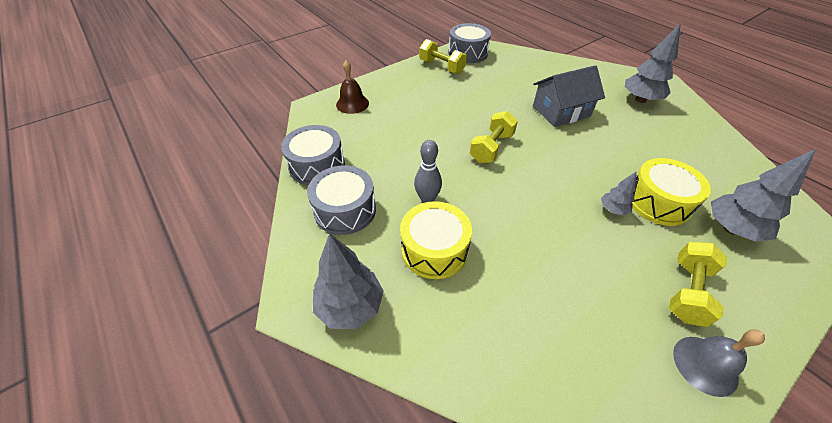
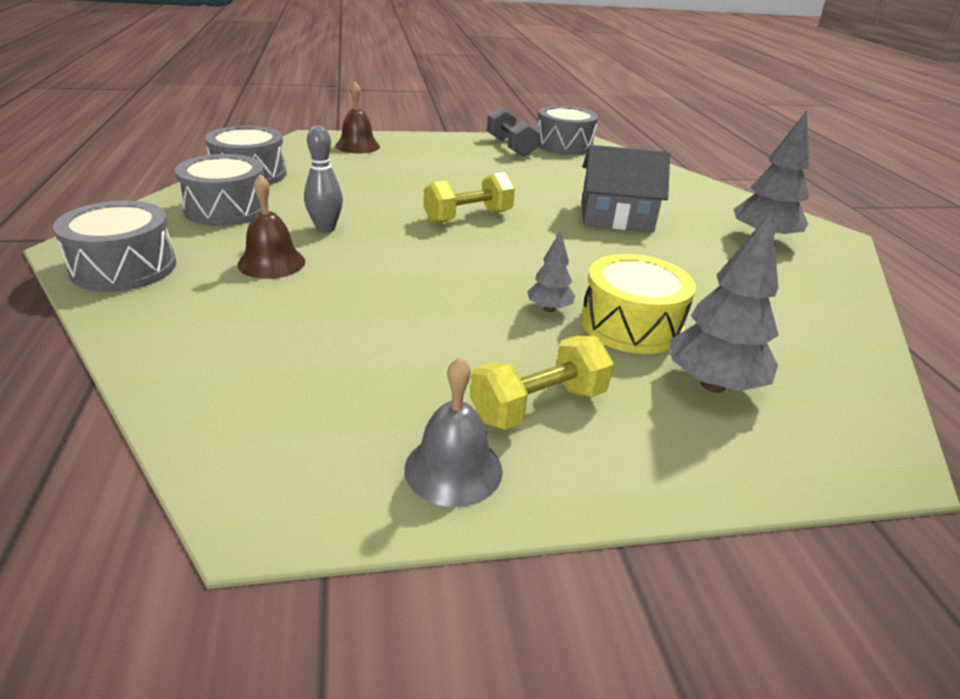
camera: 25 degrees right, 15 degrees down
(350, 306) = (124, 267): grey tree -> grey drum
(434, 249) = (271, 263): yellow drum -> brown bell
(442, 67) = (510, 147): yellow dumbbell -> grey dumbbell

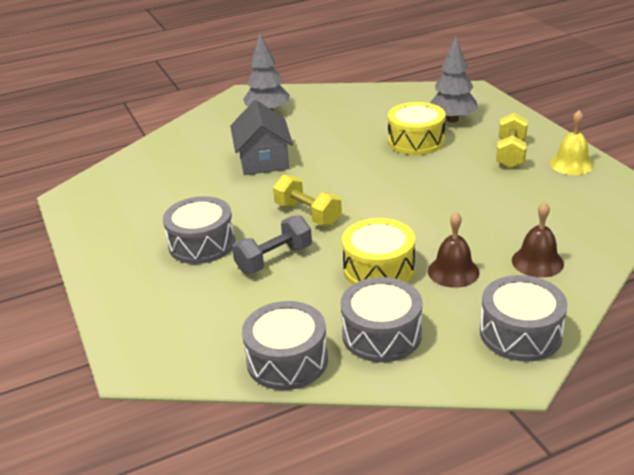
camera: 100 degrees left, 0 degrees up
(325, 228) = (379, 269): grey bowling pin -> yellow drum
(357, 146) = (152, 322): brown bell -> brown bell (537, 262)
(453, 469) = (571, 164): grey bell -> yellow bell
(510, 147) = (109, 229): grey dumbbell -> grey dumbbell (274, 259)
(538, 406) = (511, 154): yellow dumbbell -> yellow dumbbell turned 60 degrees clockwise
(549, 309) = (420, 164): grey tree -> none
(564, 145) = (88, 203): grey drum -> grey drum (202, 244)

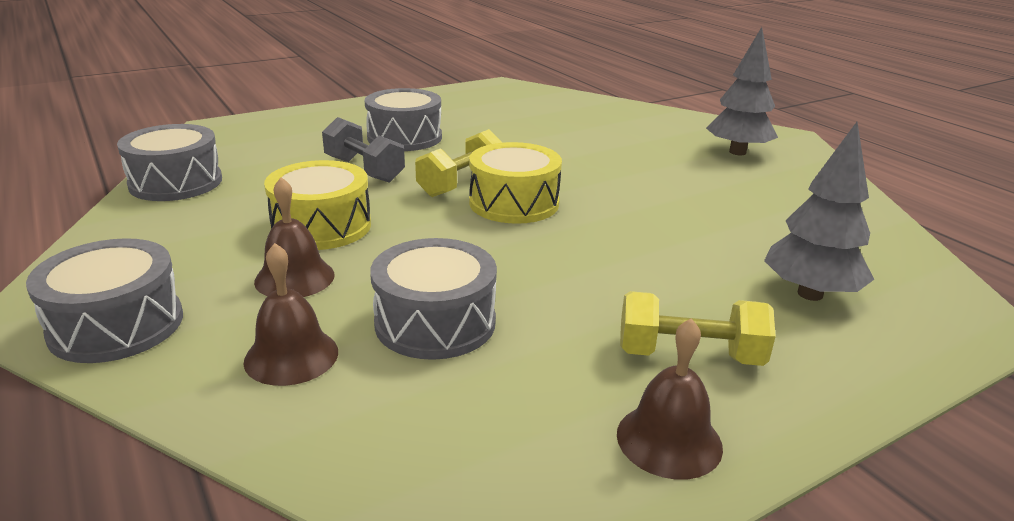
camera: 80 degrees right, 5 degrees down
(263, 160) = (599, 155): grey house -> none
(381, 334) = (184, 228): grey drum -> grey drum (435, 322)
(416, 141) = (699, 256): yellow drum -> yellow drum (514, 203)
(571, 164) = (669, 440): yellow bell -> brown bell

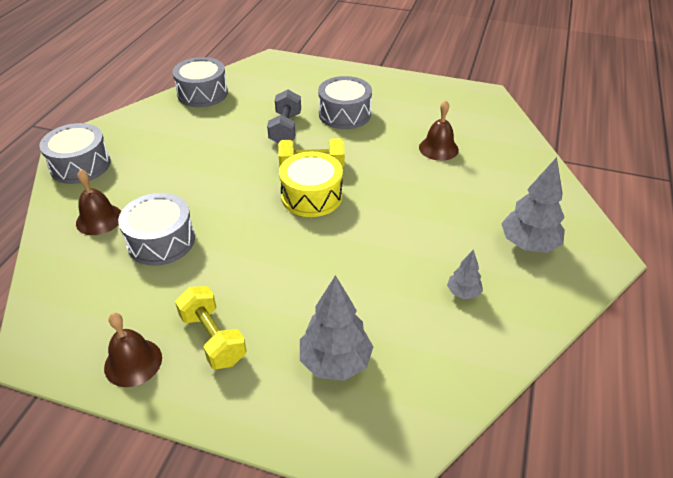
camera: 50 degrees right, 15 degrees up
(294, 278) = (157, 180): brown bell -> brown bell (438, 148)
(321, 226) = (210, 157): yellow drum -> none
(771, 198) = (463, 293): none -> grey tree

